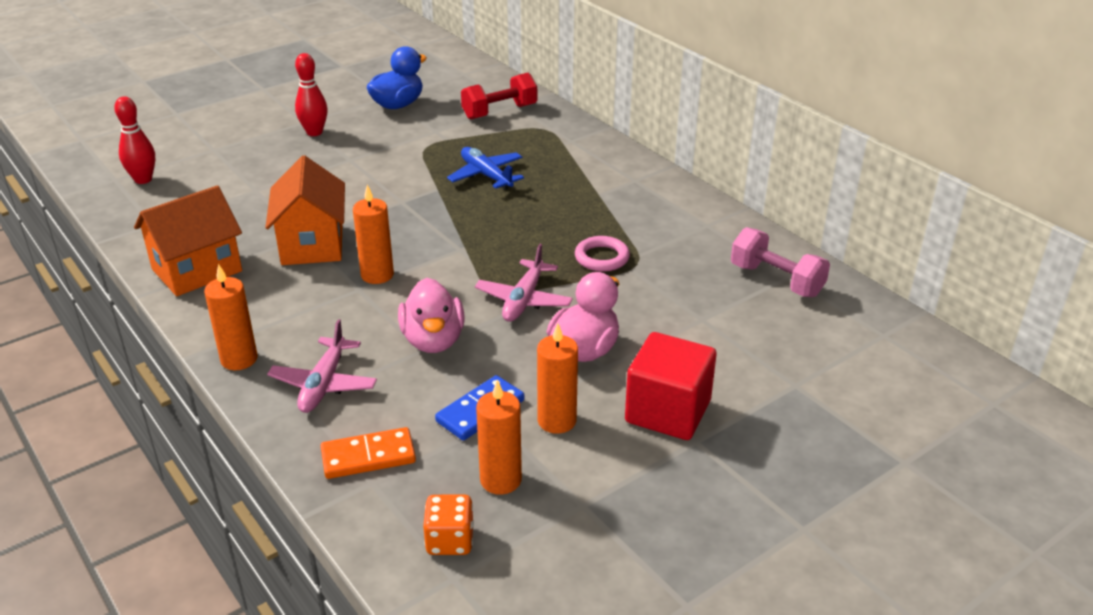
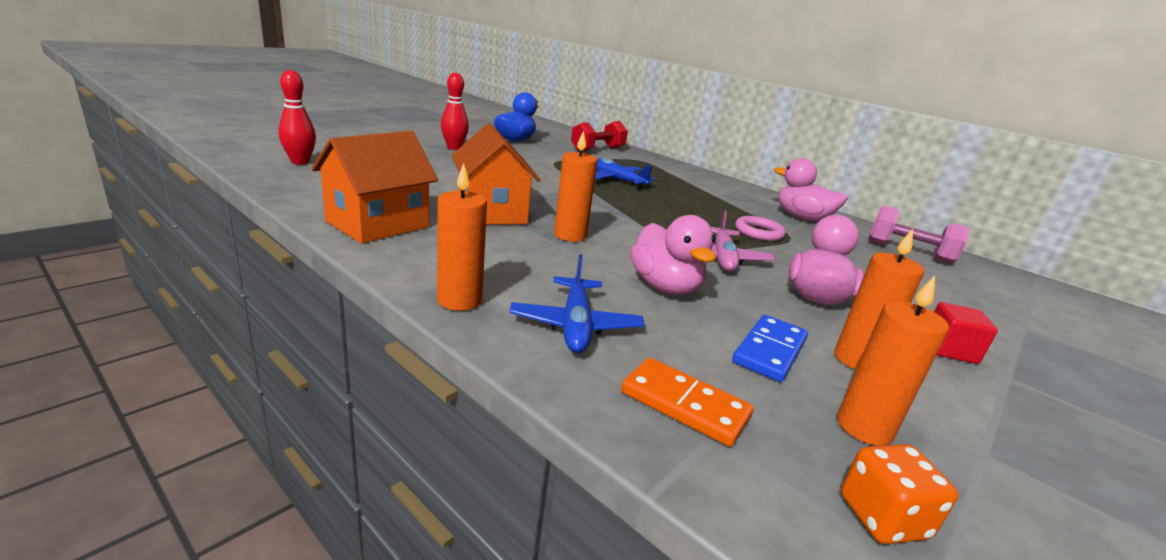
camera: 15 degrees left, 10 degrees down
(324, 384) = (575, 325): pink plane -> blue plane
(368, 457) = (684, 404): orange domino -> orange domino turned 60 degrees clockwise
(668, 412) = (949, 349): red cube -> red cube, size x0.55
(685, 228) = (802, 218): none -> pink duck

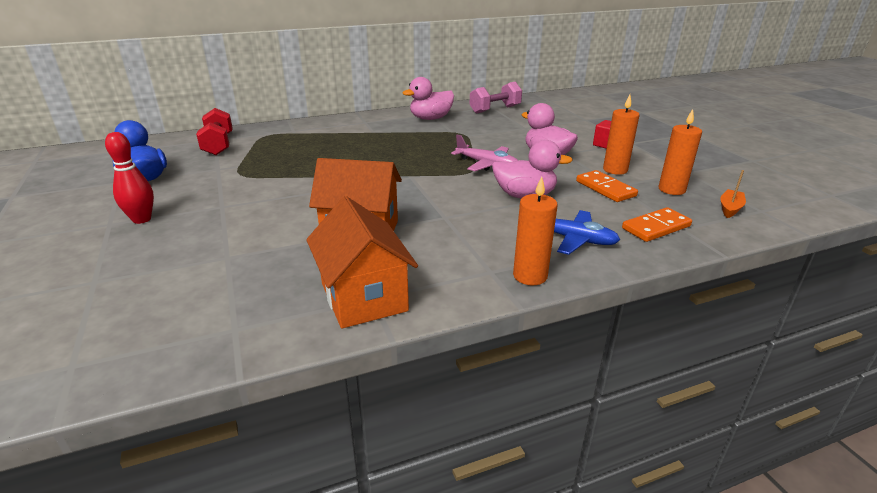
camera: 60 degrees left, 5 degrees up
(300, 162) = (105, 338): red bowling pin -> none
(570, 235) = (428, 208): orange candle -> none
(616, 180) = (313, 159): blue plane -> none
(758, 232) = (450, 140): pink ring -> none
(770, 351) = (605, 188): blue domino -> orange domino
(882, 517) = (730, 208): orange dice -> orange boat

